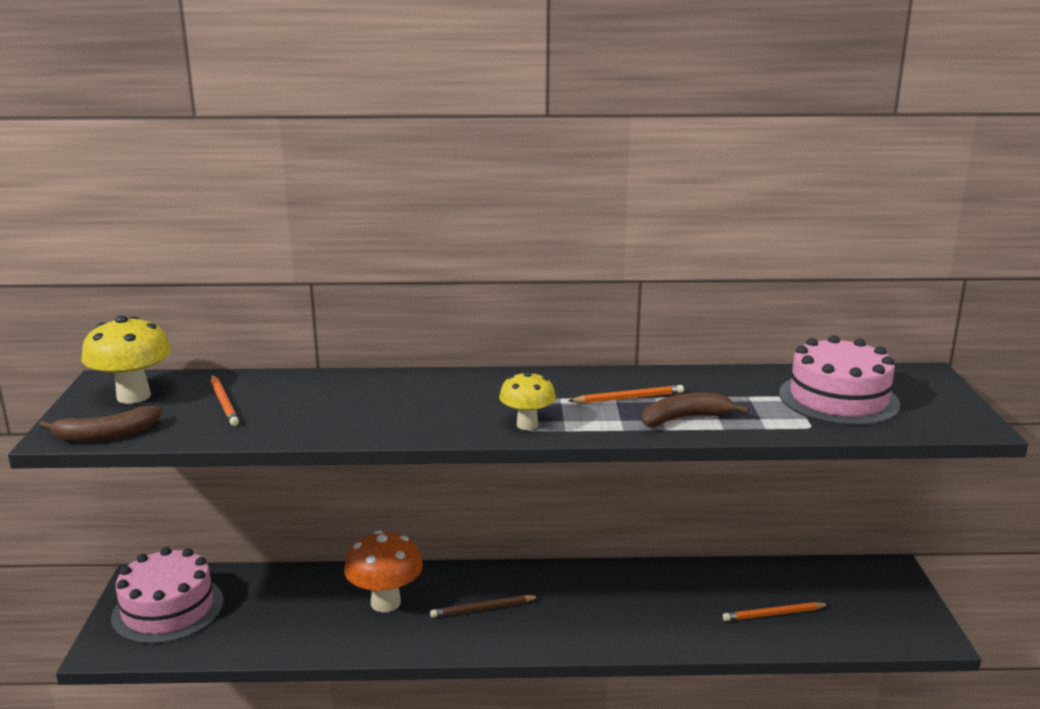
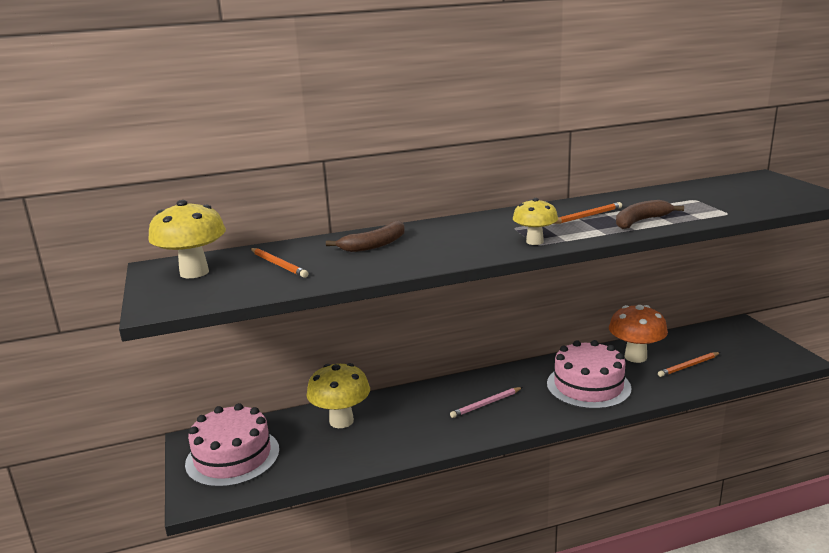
camera: 15 degrees left, 0 degrees up
(105, 435) = (198, 301): brown banana -> brown banana (374, 245)
(307, 592) = (341, 421): none -> yellow mushroom
(385, 603) = (409, 415): orange mushroom -> orange mushroom (635, 357)
(483, 608) = (486, 404): brown pencil -> pink pencil
(838, 399) = (726, 196): pink cake -> pink cake (588, 386)

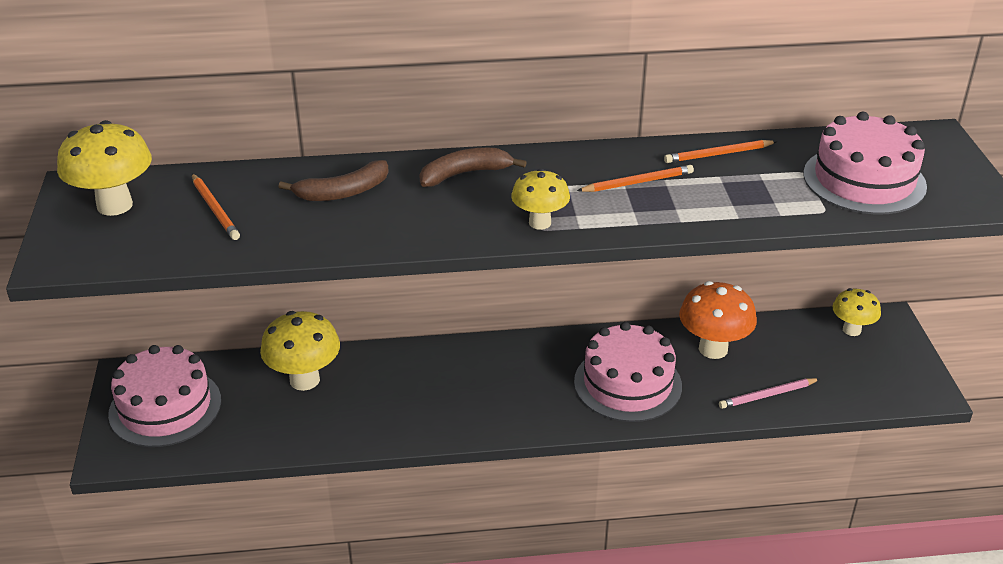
camera: 10 degrees right, 15 degrees up
(486, 404) = (487, 387): pink pencil -> pink pencil (767, 395)
(640, 221) = (699, 206): brown banana -> brown banana (465, 174)
(688, 366) = (774, 376): orange pencil -> orange pencil (718, 154)
(721, 333) = (851, 330): none -> yellow mushroom
(738, 198) = (864, 180): none -> pink cake

